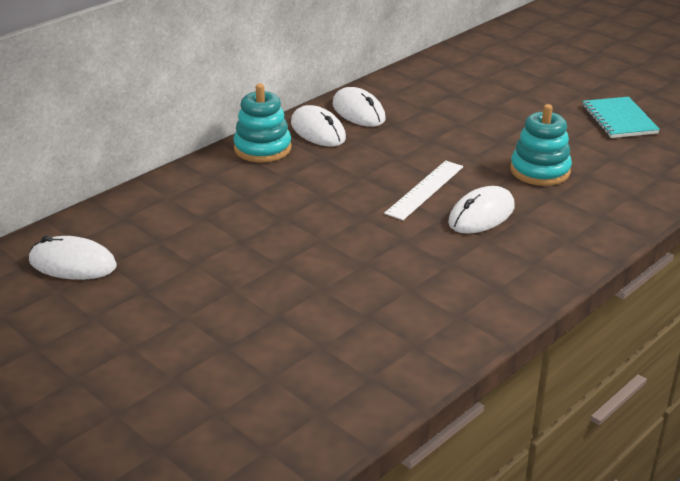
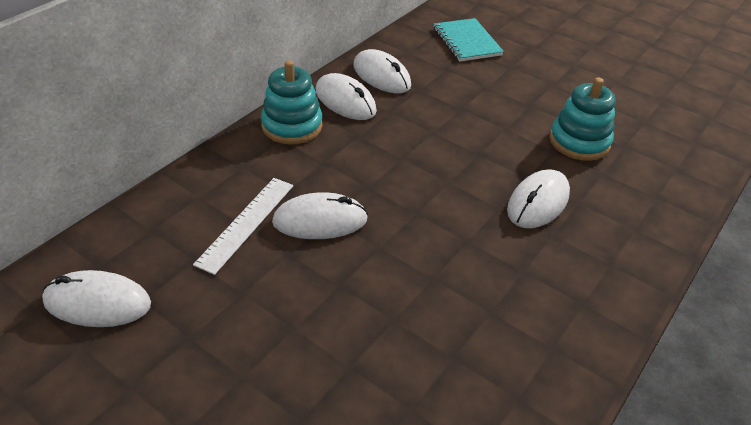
camera: 10 degrees left, 10 degrees up
(273, 219) = (320, 220): none -> white mouse
(425, 189) = (472, 172): white ruler -> white ruler (246, 223)
(619, 119) = (634, 76): turquoise notebook -> turquoise notebook (467, 42)

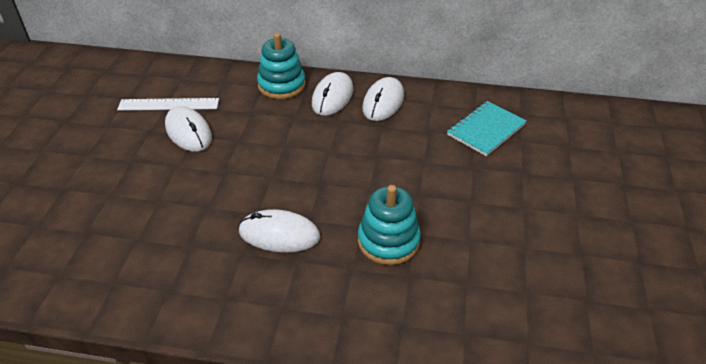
camera: 65 degrees right, 0 degrees up
(97, 303) = (78, 82): white mouse -> none

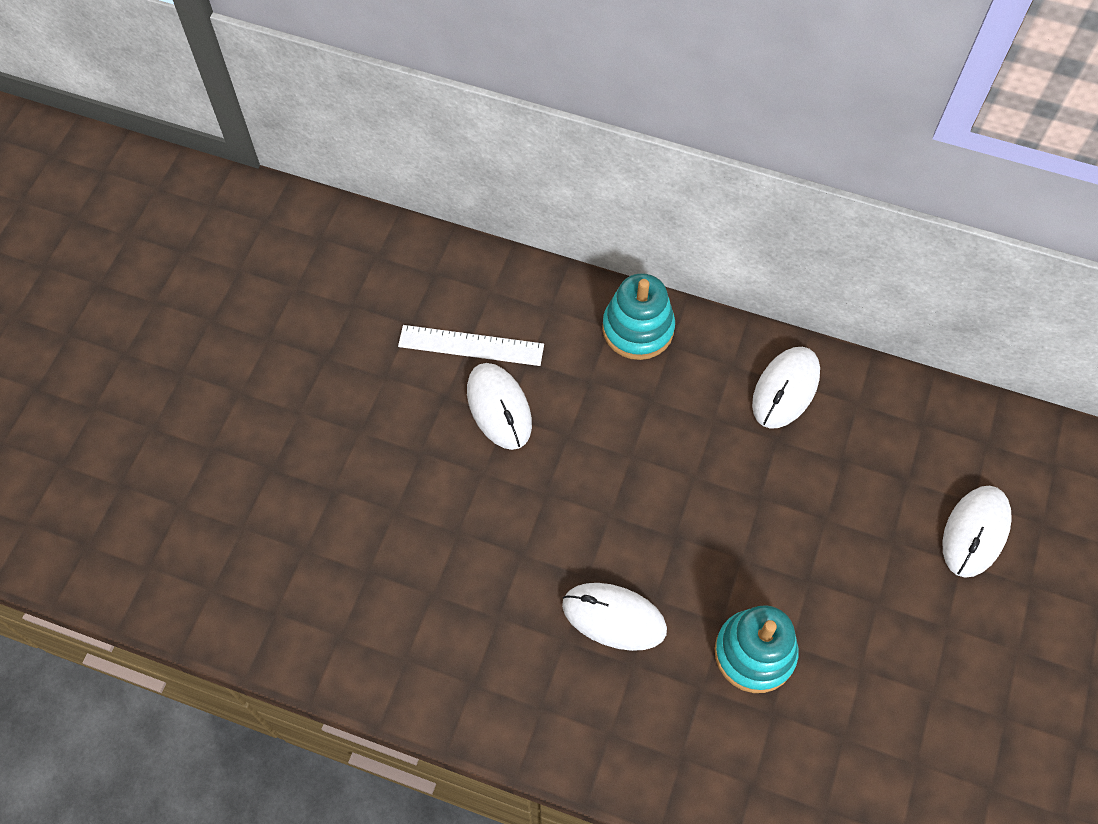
camera: 10 degrees right, 20 degrees up
(332, 97) = (711, 366): white mouse -> white mouse (975, 532)
(486, 130) = (928, 471): turquoise notebook -> none

